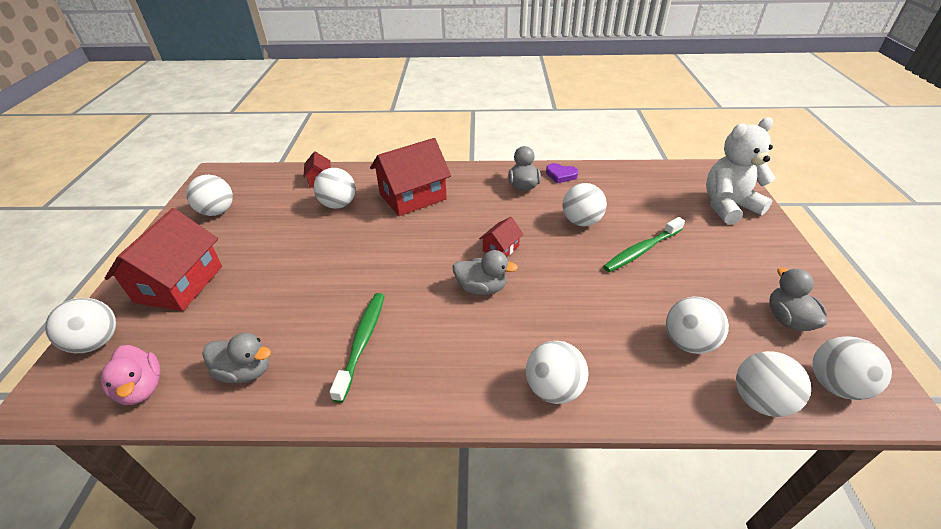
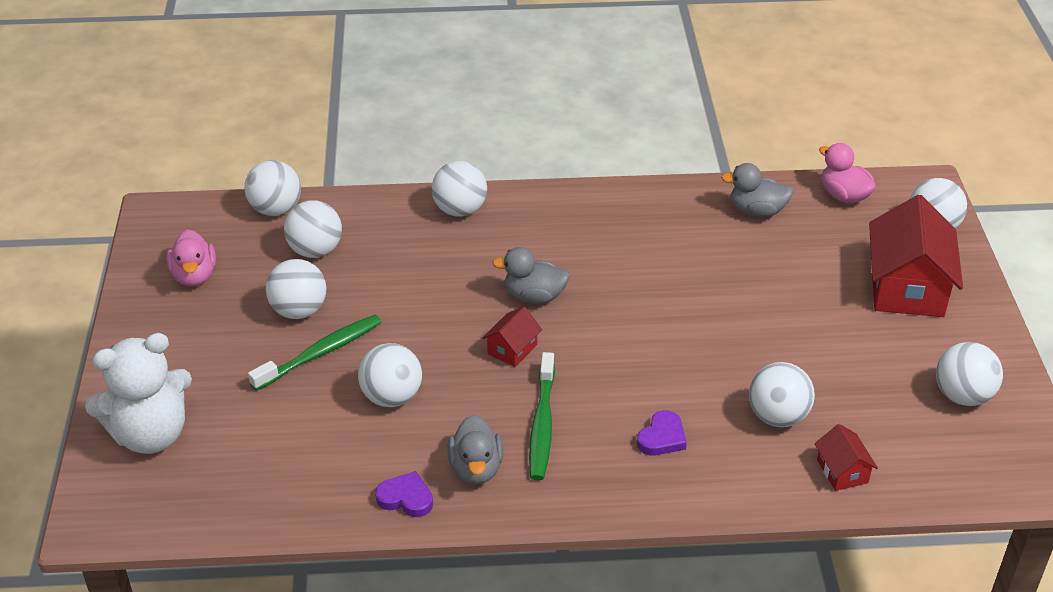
camera: 175 degrees right, 0 degrees up
(362, 342) = (654, 238): green toothbrush -> green toothbrush (542, 424)
(413, 196) = (662, 437): red house -> purple heart
(787, 319) = (194, 276): grey duck -> pink duck
(835, 385) = (197, 223): white ball -> white ball (299, 311)

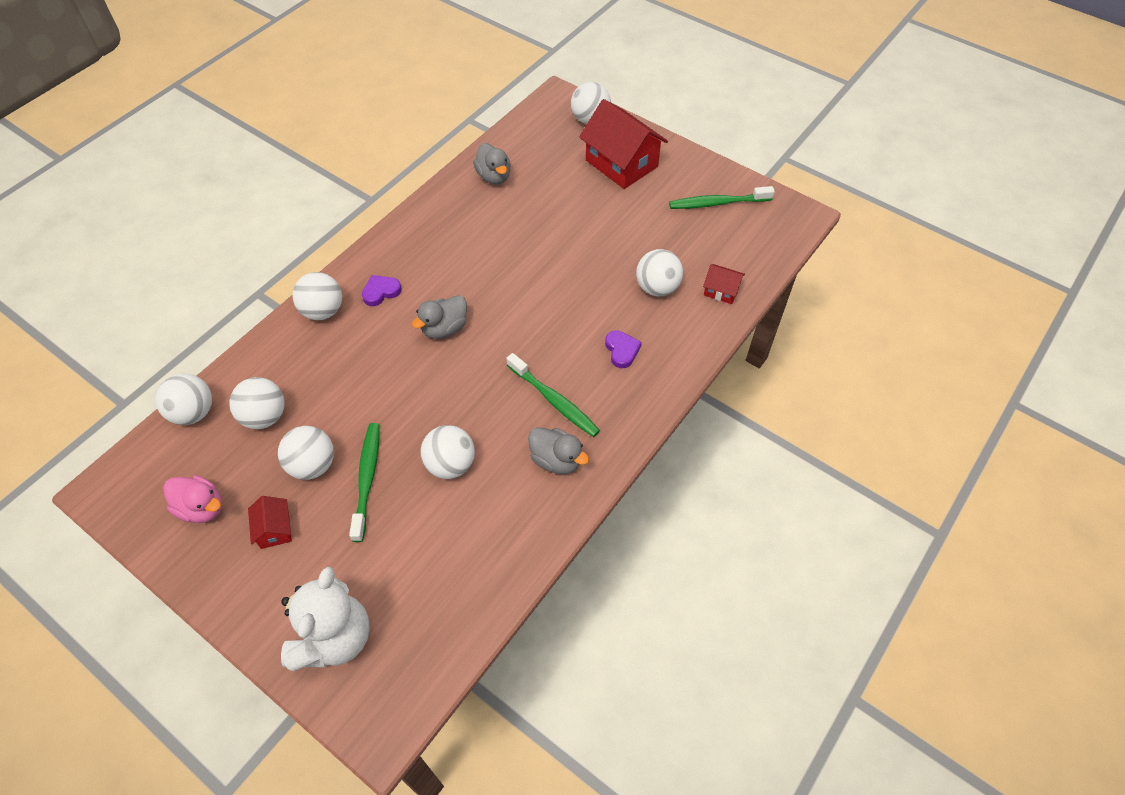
camera: 50 degrees left, 15 degrees up
(406, 498) = (544, 515): purple heart -> purple heart (381, 292)
(512, 349) = (477, 371): red house -> red house (274, 529)
(756, 211) = (494, 176): grey duck -> grey duck turned 75 degrees counterclockwise
(843, 196) = (525, 133): pink duck -> none
(962, 396) = (717, 203): white ball -> green toothbrush

